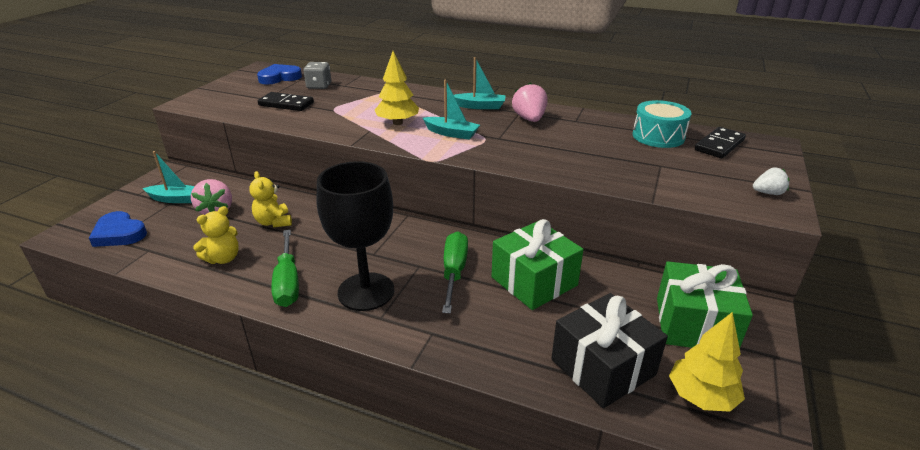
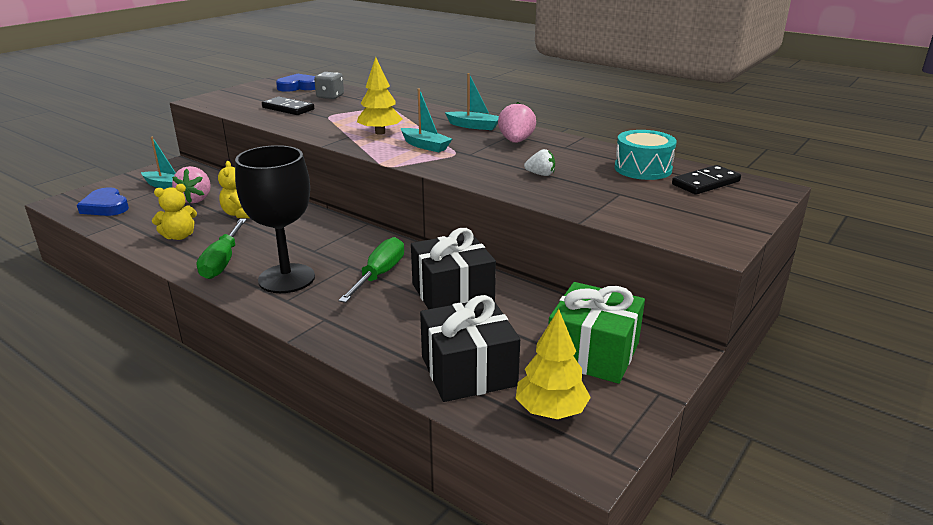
camera: 15 degrees right, 5 degrees down
(534, 281) = (452, 293): green gift -> black gift
(768, 193) = (717, 229): white strawberry -> white strawberry (540, 174)

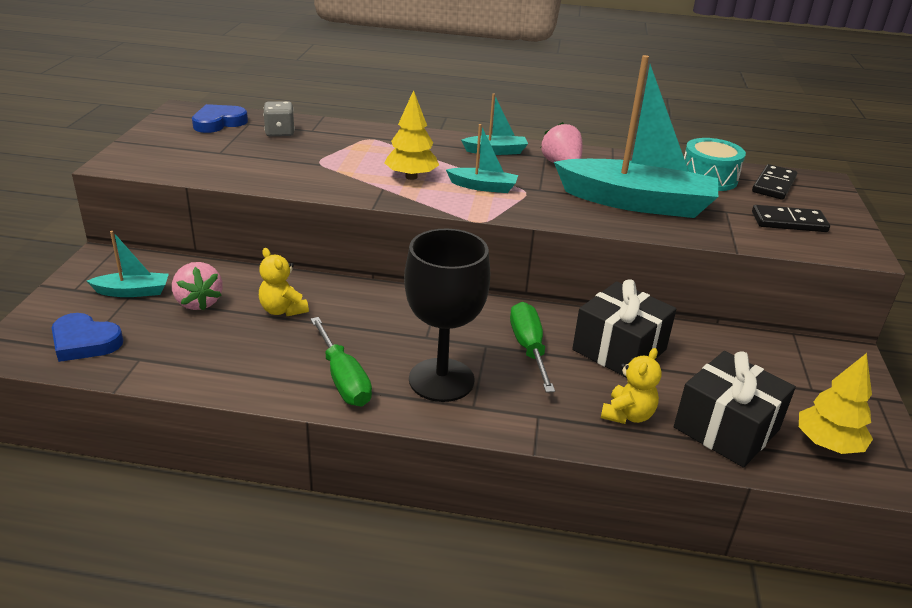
camera: 30 degrees left, 5 degrees up
(179, 236) = (245, 359): yellow teddy bear -> yellow teddy bear (627, 415)
(288, 108) = (254, 159): black domino -> black domino (789, 222)
(540, 174) = (636, 202): white strawberry -> turquoise boat
(593, 353) = (795, 377): green gift -> none

